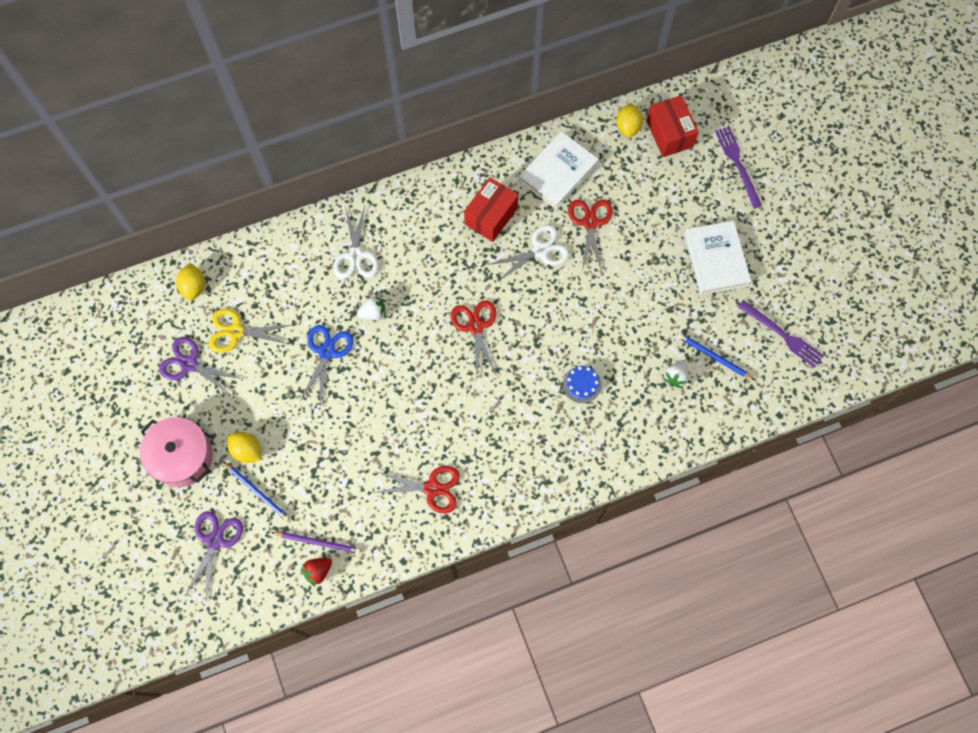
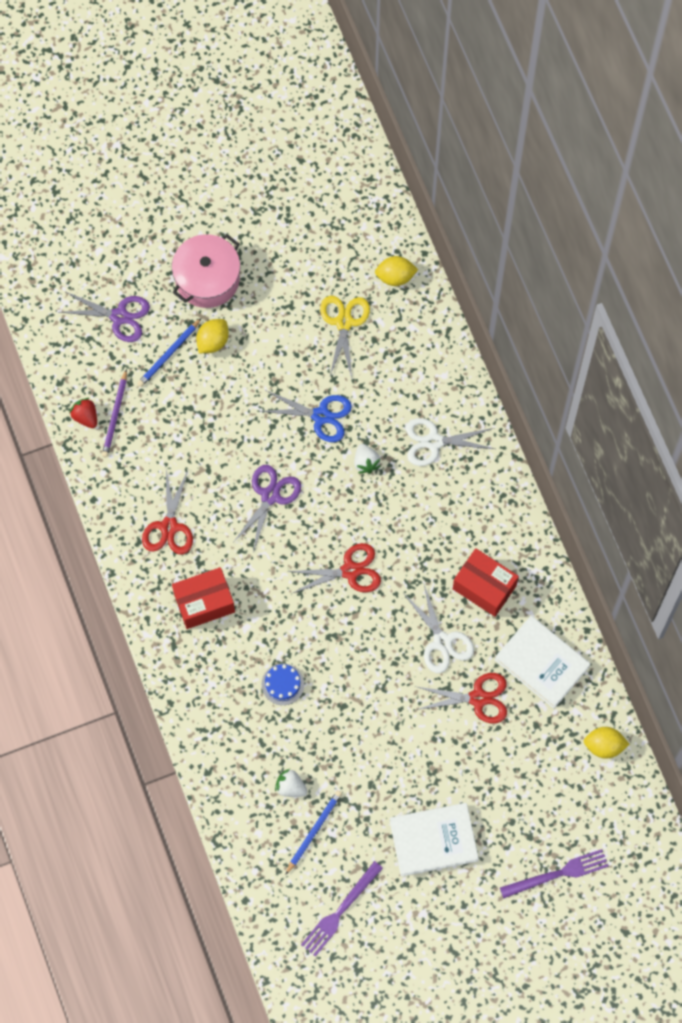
camera: 90 degrees right, 0 degrees up
(189, 364) = (308, 278): purple scissors -> purple scissors (270, 496)
(669, 134) = (596, 794): red box -> red box (204, 603)

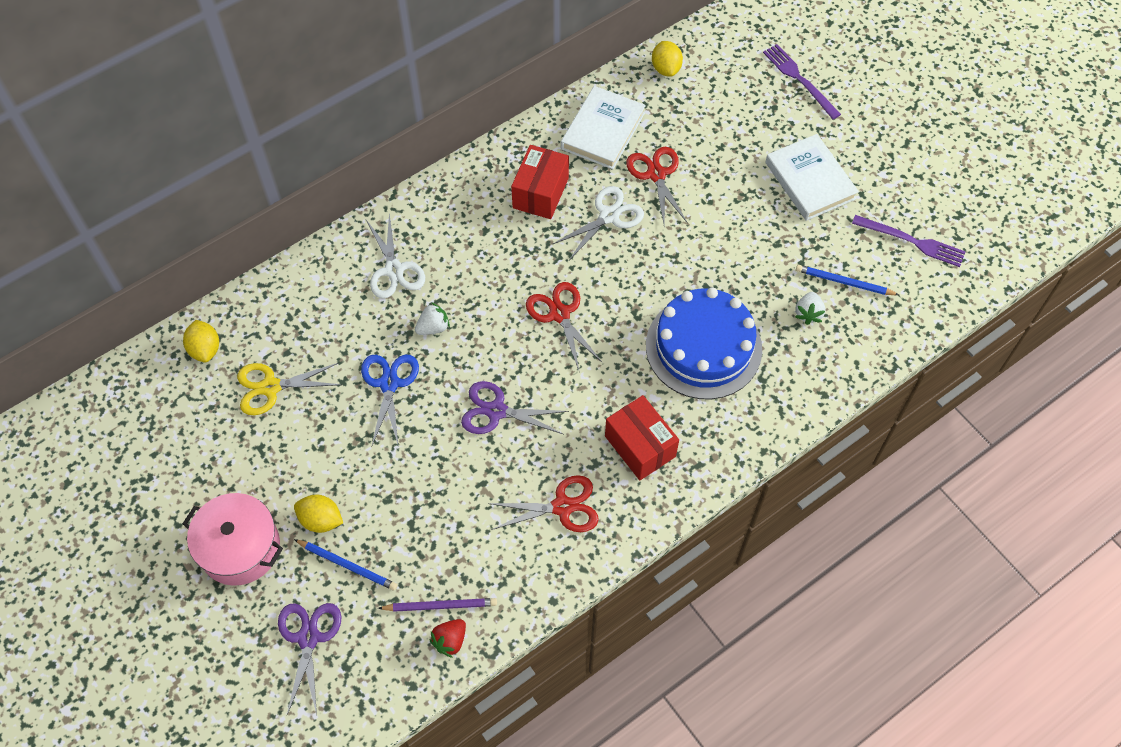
camera: 105 degrees left, 10 degrees down
(282, 684) = (703, 347): blue cake -> blue cake, size x2.48

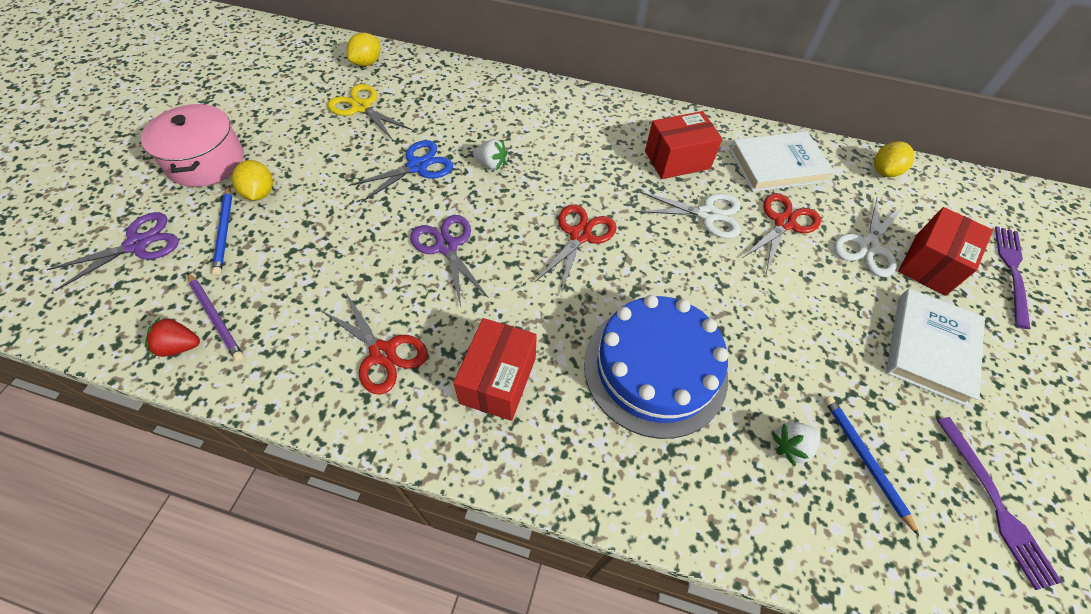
camera: 50 degrees right, 5 degrees down
(394, 270) = (520, 117): white scissors -> white scissors (867, 247)
(757, 120) = (930, 264): none -> red box

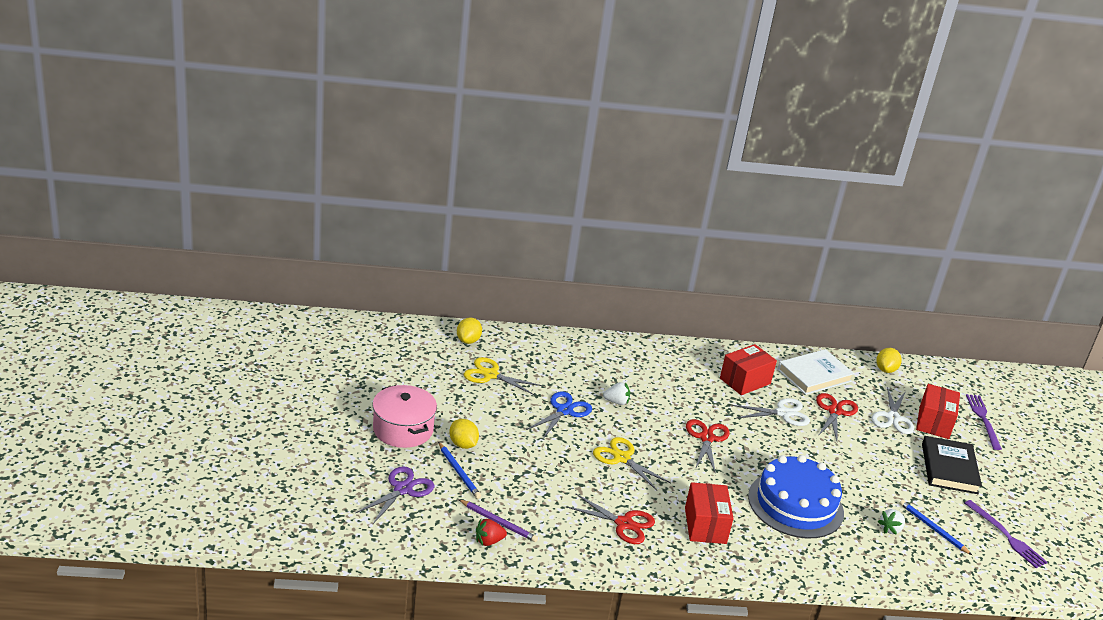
camera: 20 degrees left, 25 degrees down
(447, 246) = (622, 458): purple scissors -> yellow scissors
(930, 348) = (949, 468): white book -> black book

